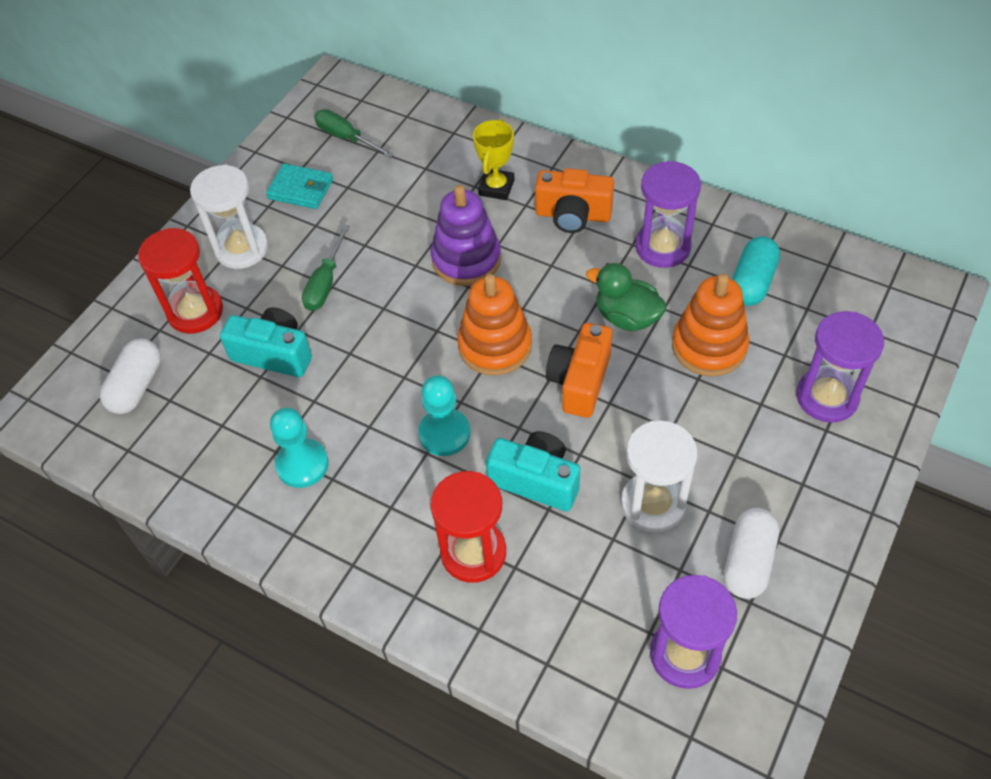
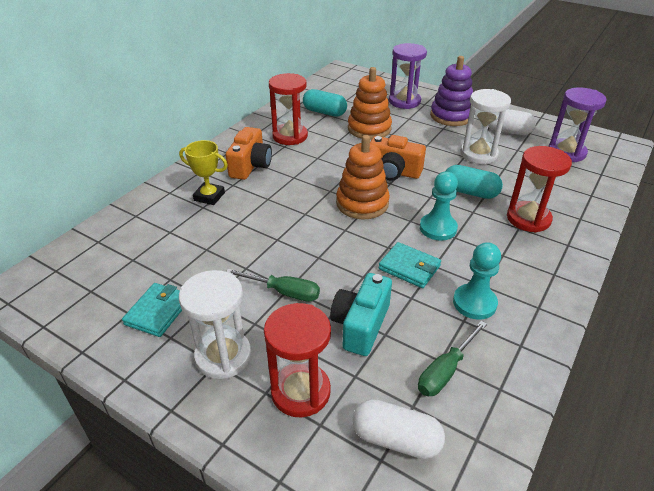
camera: 90 degrees left, 15 degrees down
(346, 138) = (103, 280): green screwdriver -> green screwdriver (445, 371)
(365, 399) = (409, 267): none -> turquoise wallet
(466, 259) = (278, 213): purple stacking toy -> purple stacking toy (451, 116)
(536, 480) = (470, 192): turquoise camera -> turquoise capsule
(626, 317) = (344, 152): green duck -> none
(663, 247) = (290, 136): purple hourglass -> red hourglass

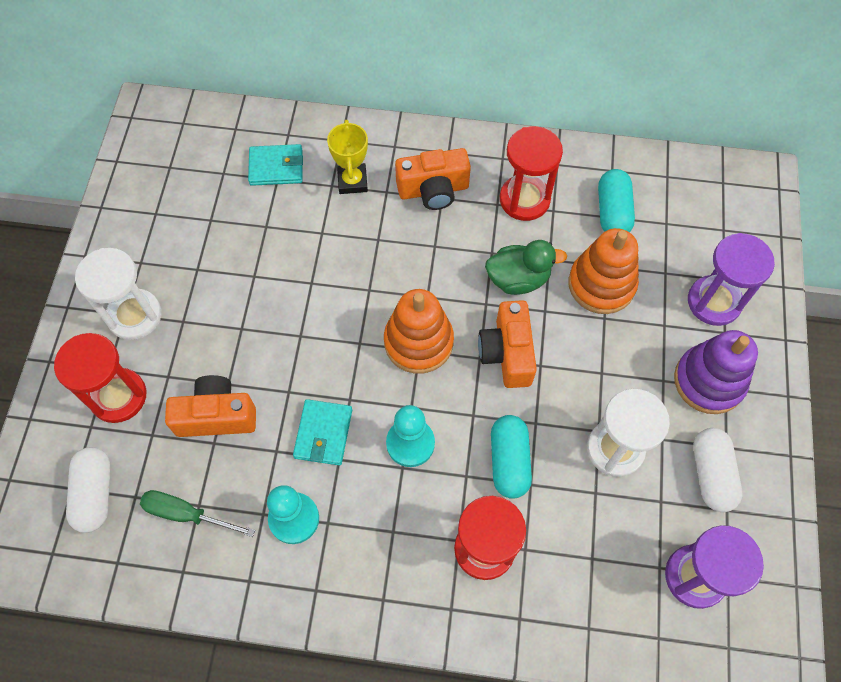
camera: 65 degrees right, 25 degrees up
(158, 312) = (165, 235): turquoise wallet -> turquoise wallet (276, 167)
(284, 292) = (234, 327): green screwdriver -> none
(344, 154) = (518, 279): none -> green duck
(361, 325) = (216, 416): turquoise camera -> orange camera

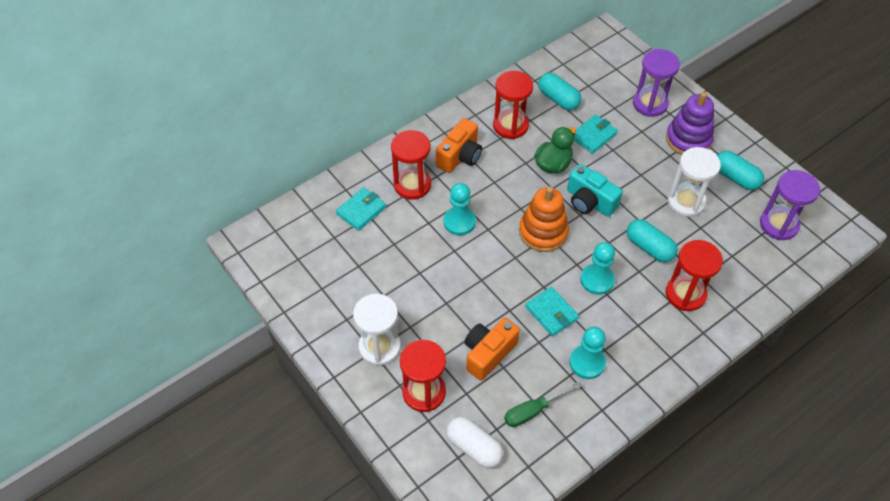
camera: 45 degrees left, 10 degrees down
(350, 258) = (459, 222): none -> turquoise pawn
(352, 181) = (412, 185): yellow trophy -> red hourglass
(507, 353) = (589, 201): orange camera -> turquoise camera
(601, 284) = (593, 136): orange stacking toy -> turquoise wallet
(711, 474) = (735, 177): white capsule -> turquoise capsule

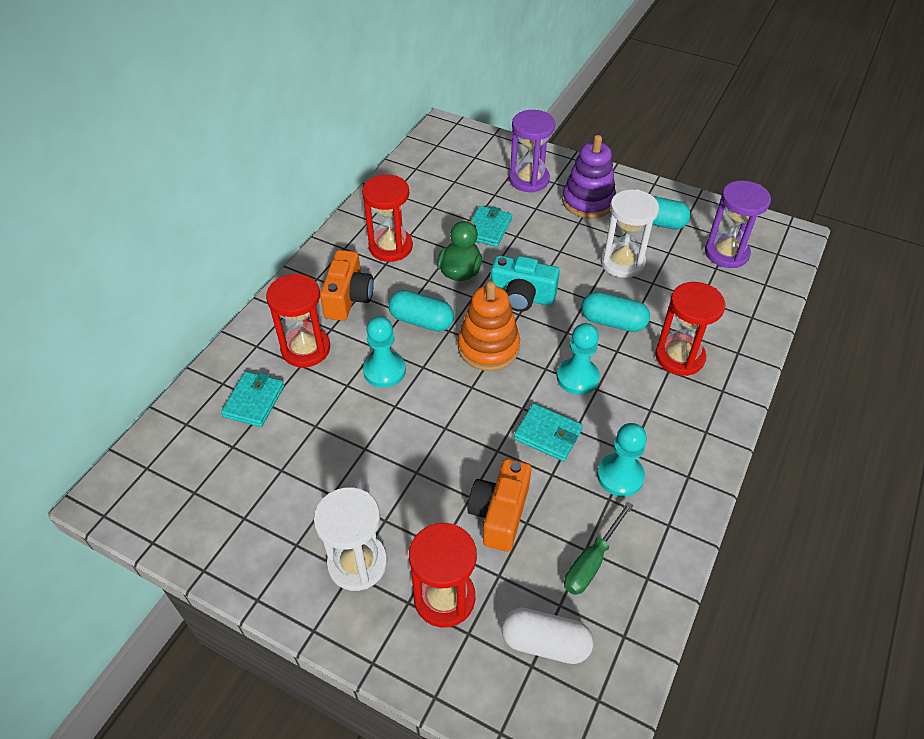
camera: 25 degrees left, 5 degrees down
(558, 99) = (429, 204): turquoise capsule -> turquoise capsule (421, 321)

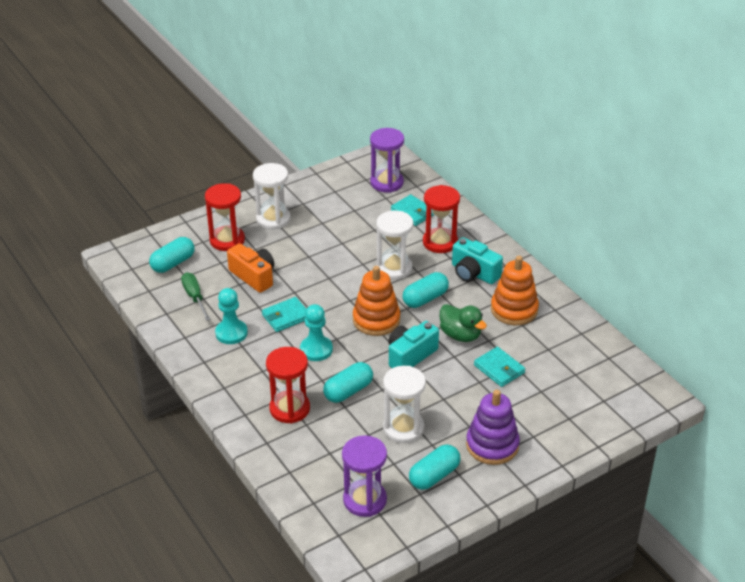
camera: 120 degrees right, 10 degrees down
(348, 298) = (474, 273): orange camera -> turquoise camera
(384, 371) = (394, 268): turquoise pawn -> white hourglass
(390, 247) = (514, 310): red hourglass -> orange stacking toy
(529, 179) = (547, 421): purple hourglass -> purple hourglass (386, 182)
(545, 642) = (173, 263): white capsule -> turquoise capsule

